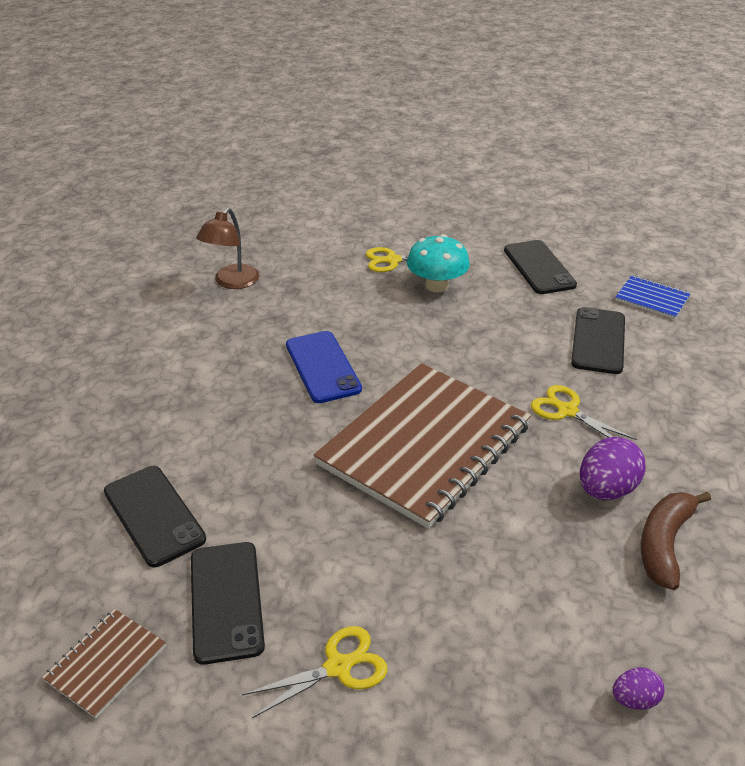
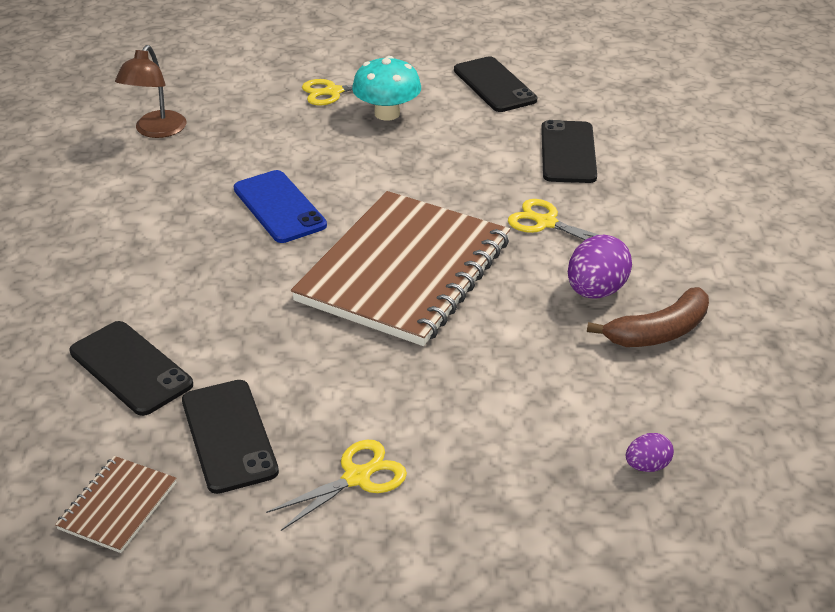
camera: 10 degrees left, 0 degrees up
(652, 299) = (618, 106): blue notebook -> none
(664, 544) = (658, 332): brown banana -> brown banana turned 135 degrees counterclockwise

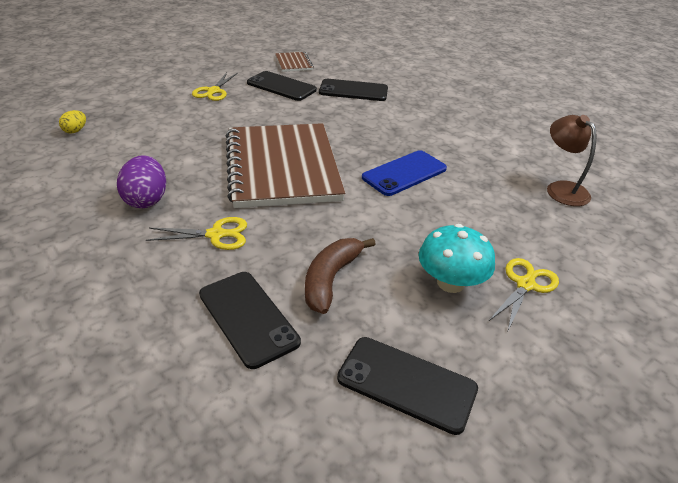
camera: 140 degrees right, 0 degrees up
(279, 207) = (404, 173): blue phone -> blue phone turned 60 degrees counterclockwise
(647, 466) = (75, 131): purple egg -> yellow egg
(658, 332) = (89, 190): brown banana -> brown banana (330, 279)

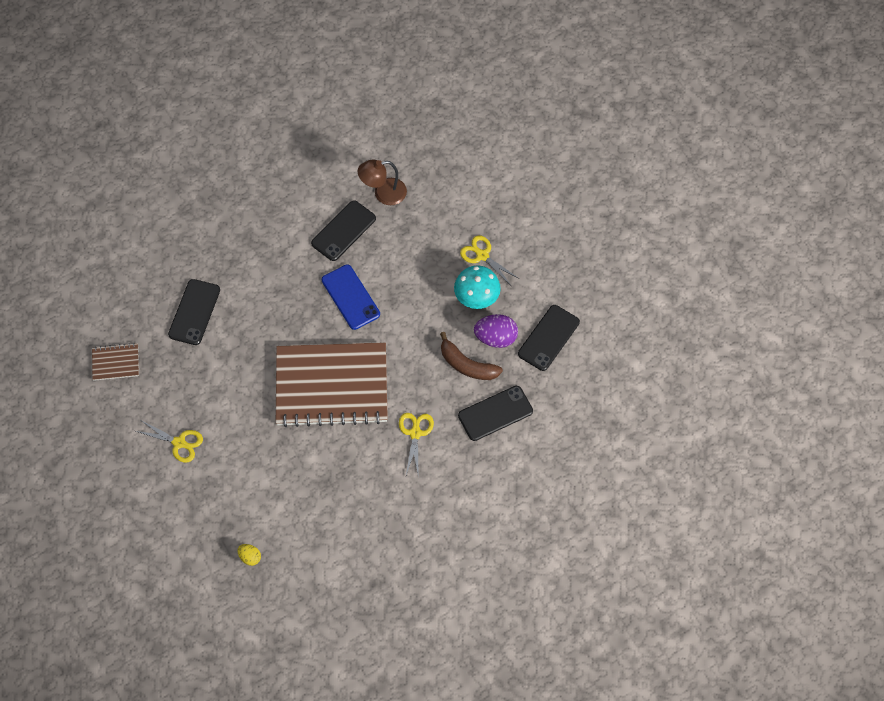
camera: 80 degrees left, 25 degrees up
(146, 200) = (368, 483): purple egg -> purple egg (496, 338)
(281, 86) = (176, 378): black phone -> black phone (343, 231)

